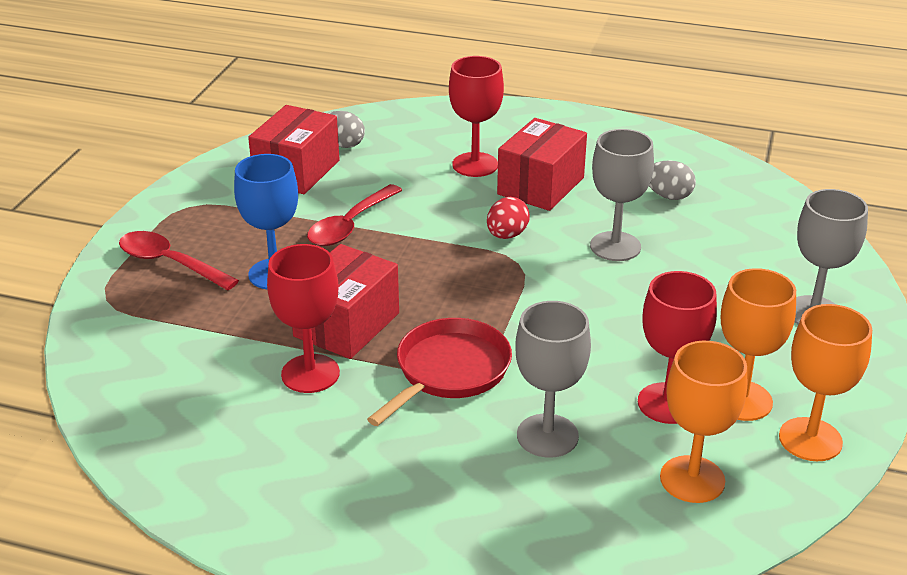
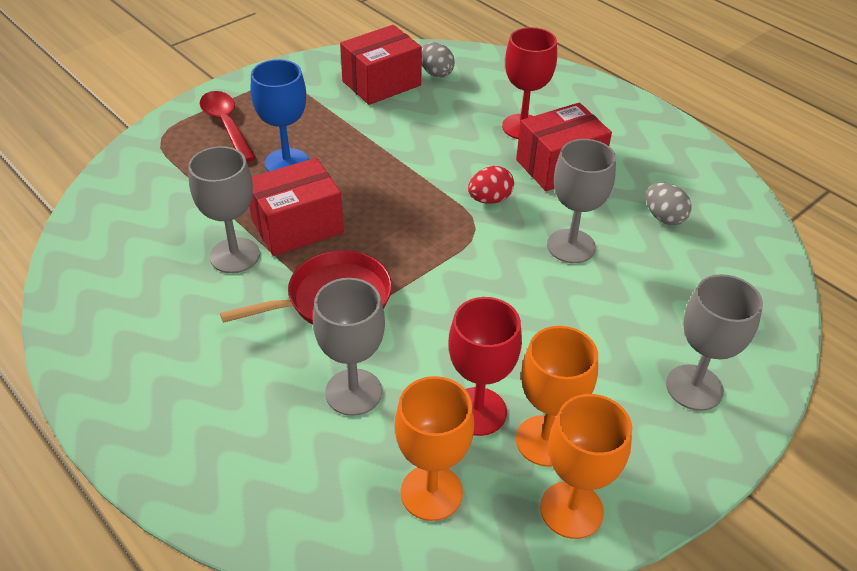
camera: 30 degrees right, 10 degrees up
(310, 374) = (235, 255): red goblet -> grey goblet
(350, 225) = (378, 143): red spoon -> none

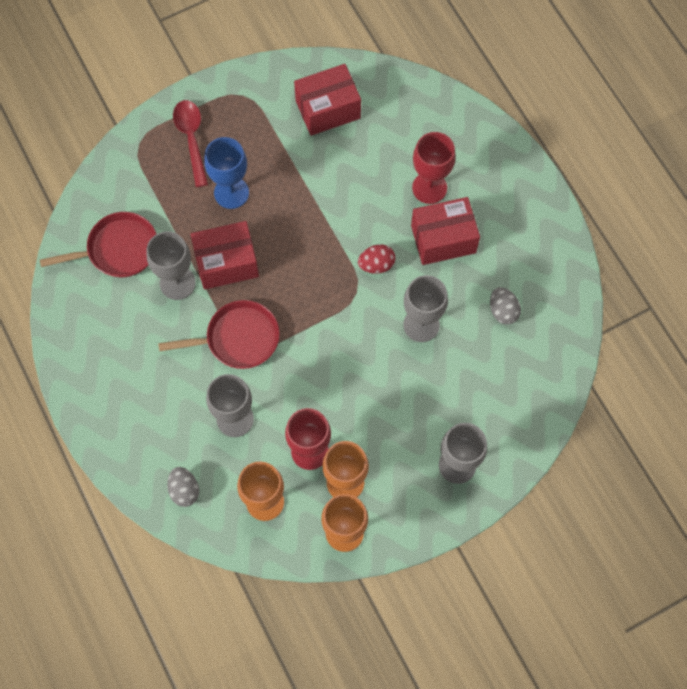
camera: 15 degrees right, 25 degrees up
(147, 235) = (118, 249): none -> red pan
(436, 73) = (378, 104): grey egg -> grey egg (184, 490)

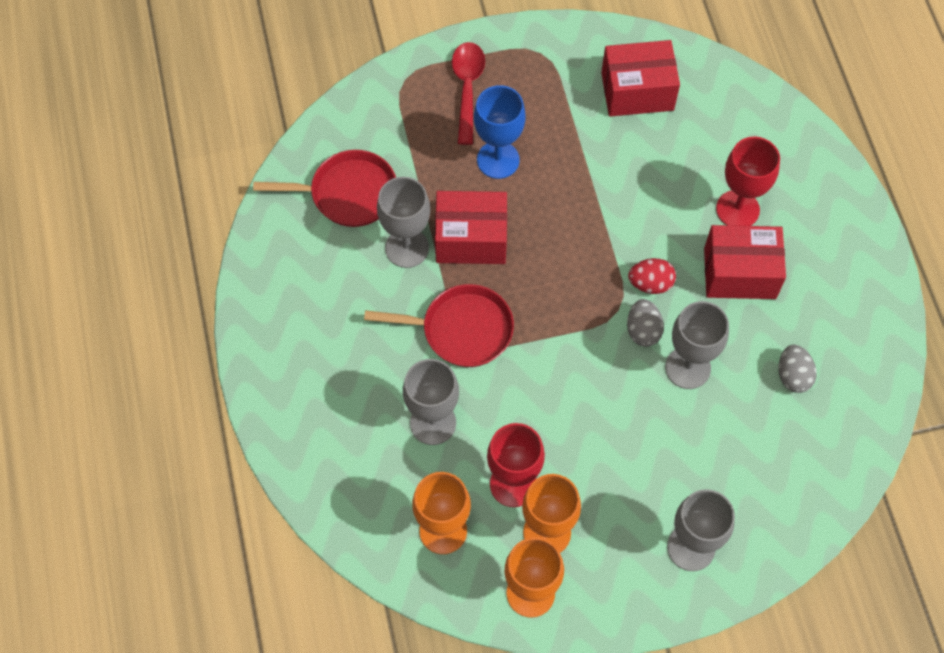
camera: 15 degrees right, 5 degrees down
(184, 490) = (350, 492): grey egg -> grey egg (643, 330)

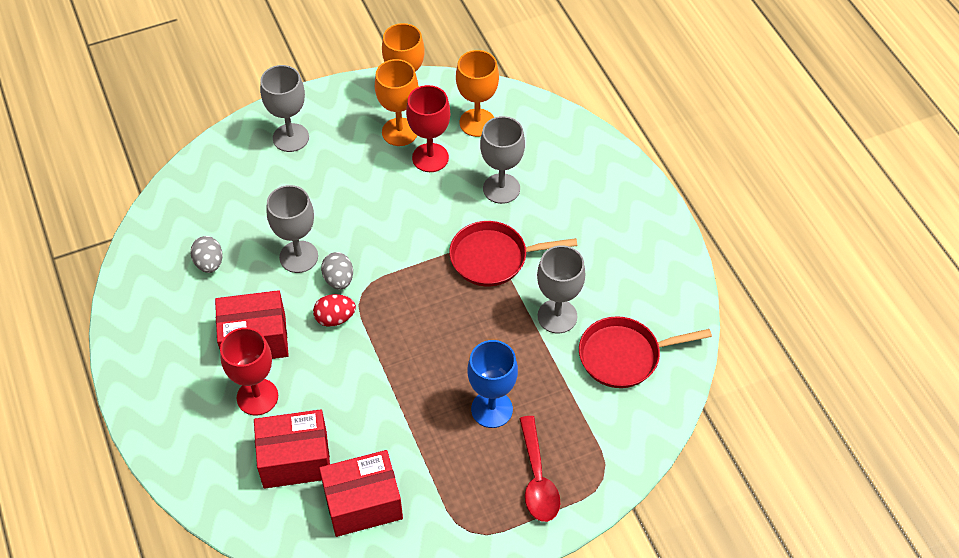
camera: 170 degrees right, 10 degrees down
(471, 239) = (501, 332): red box -> red box (295, 459)

